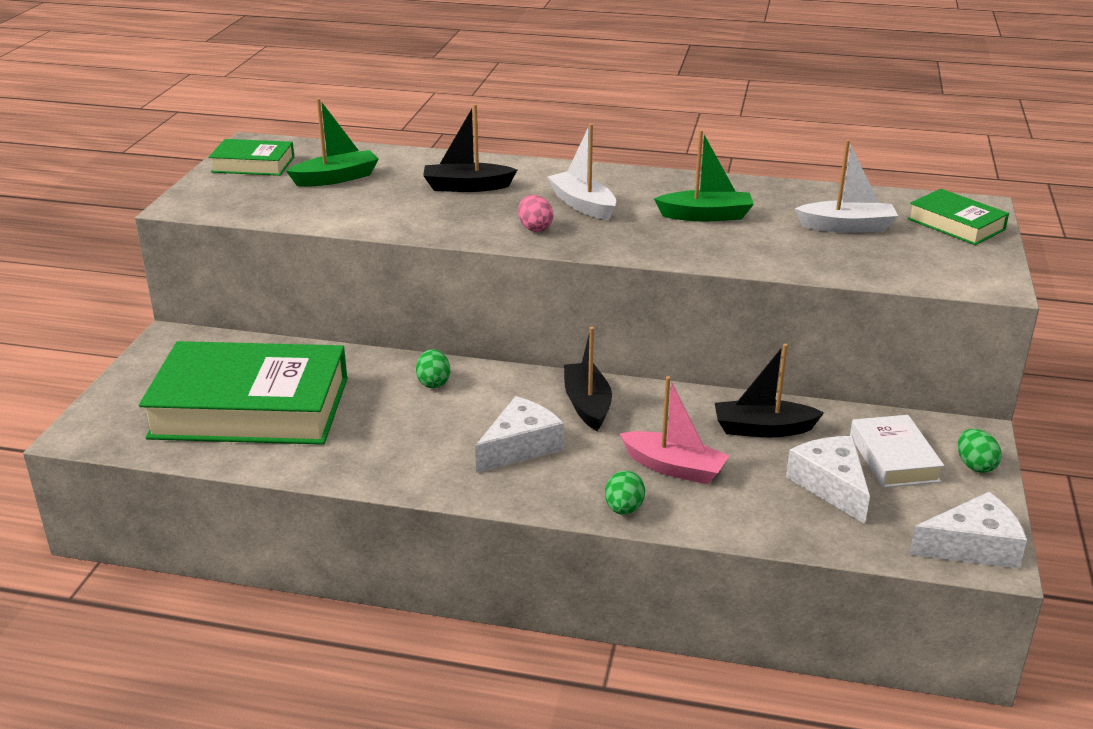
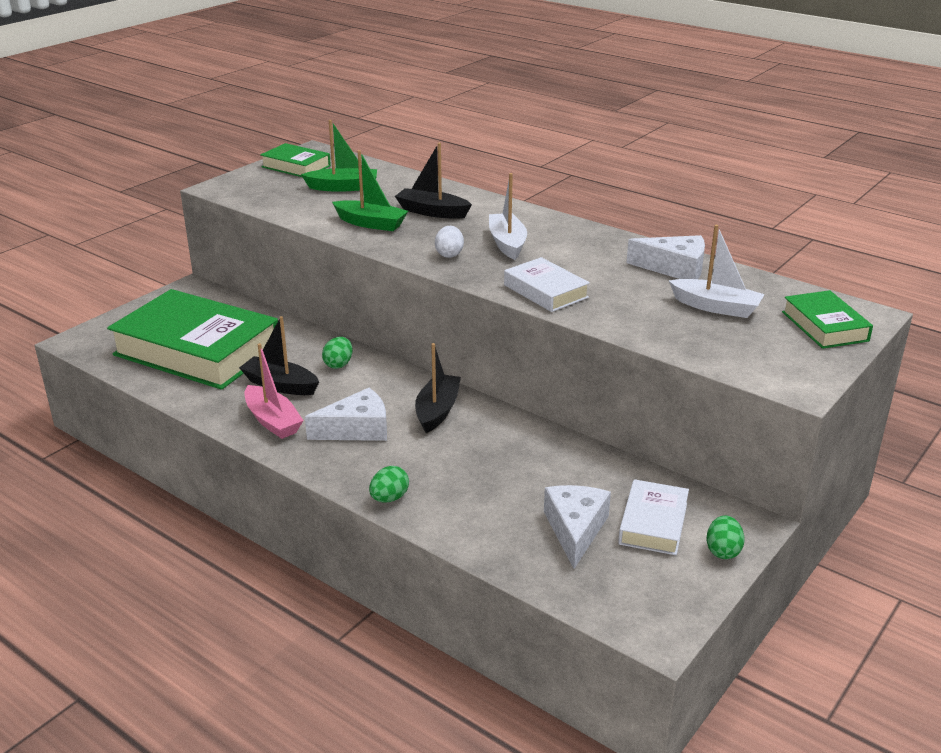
camera: 25 degrees right, 0 degrees up
(535, 228) = (449, 254): pink egg -> white egg
(674, 246) = (545, 291): none -> white book
(674, 467) = (459, 478): pink boat -> pink boat (272, 421)
(705, 216) = (600, 272): green boat -> green boat (371, 223)
(763, 429) = (562, 468): black boat -> black boat (280, 385)
(973, 547) = (651, 617): white cheese -> white cheese (675, 268)

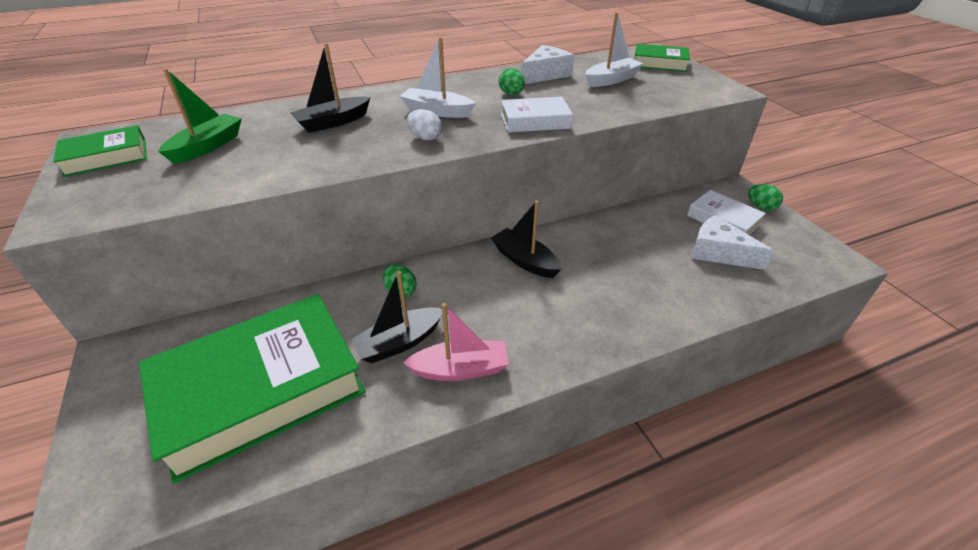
camera: 60 degrees left, 10 degrees up
(357, 429) = (518, 315): white cheese -> none
(371, 223) = (311, 155): green boat -> none
(389, 498) = (637, 331): green egg -> green egg (511, 94)

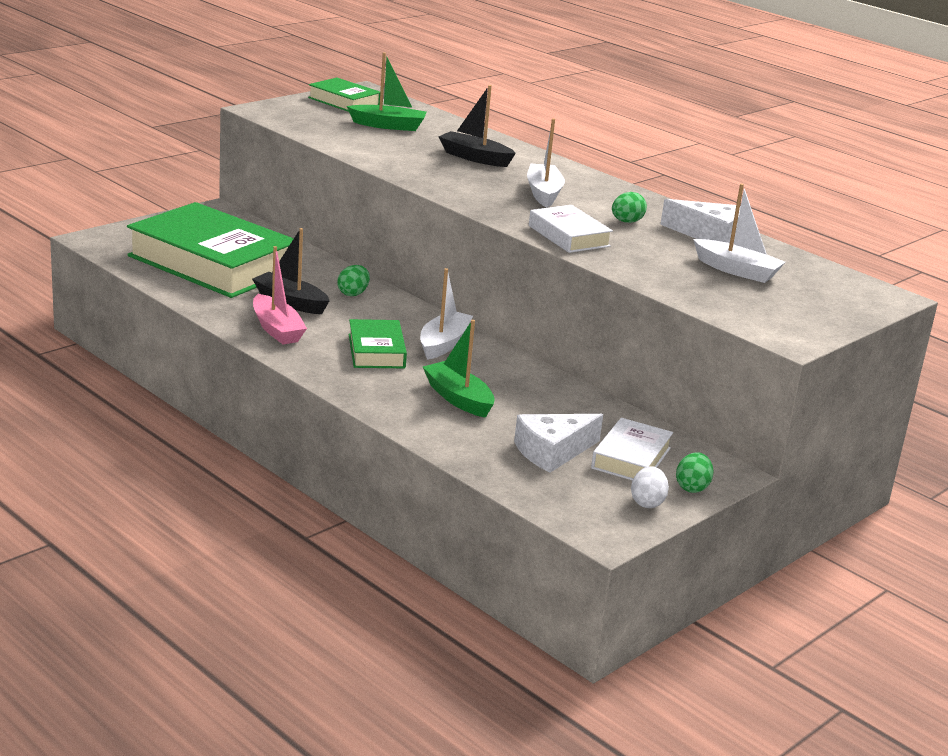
camera: 65 degrees right, 15 degrees down
(425, 138) = (481, 194): white egg -> white egg (647, 502)
(525, 261) = (443, 344): black boat -> white boat
(629, 278) = (458, 398): none -> green boat
(659, 63) = (840, 299): green book -> green book (376, 351)
(718, 252) = (552, 452): white cheese -> white cheese turned 135 degrees counterclockwise

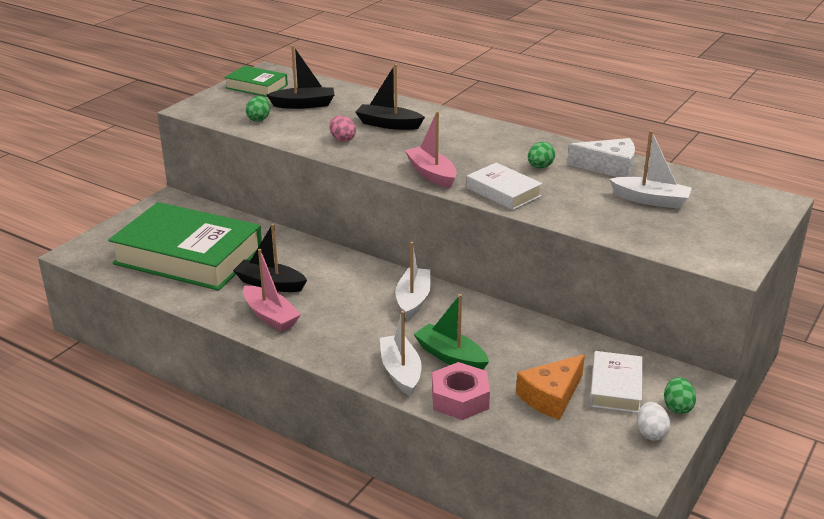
camera: 10 degrees left, 5 degrees up
(353, 293) = (317, 263): green egg -> green egg (259, 119)
(376, 351) = (362, 320): green book -> none
(388, 126) = (304, 105): green boat -> black boat
(414, 162) = (342, 139): none -> pink egg
(448, 435) = (460, 399): none -> pink nut
(496, 208) = (431, 174): none -> pink boat
(544, 193) = (461, 151): white boat -> white boat (401, 372)
(552, 452) = (551, 396): white cheese -> orange cheese

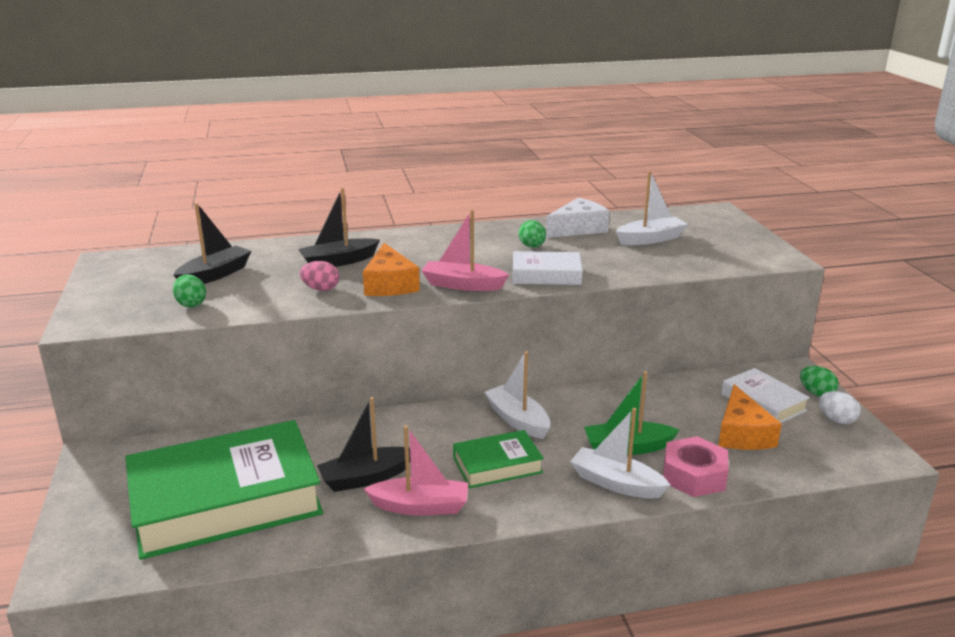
camera: 45 degrees left, 5 degrees down
(256, 86) = (123, 277): green book -> green book (497, 465)
(388, 153) = (389, 284): none -> orange cheese

